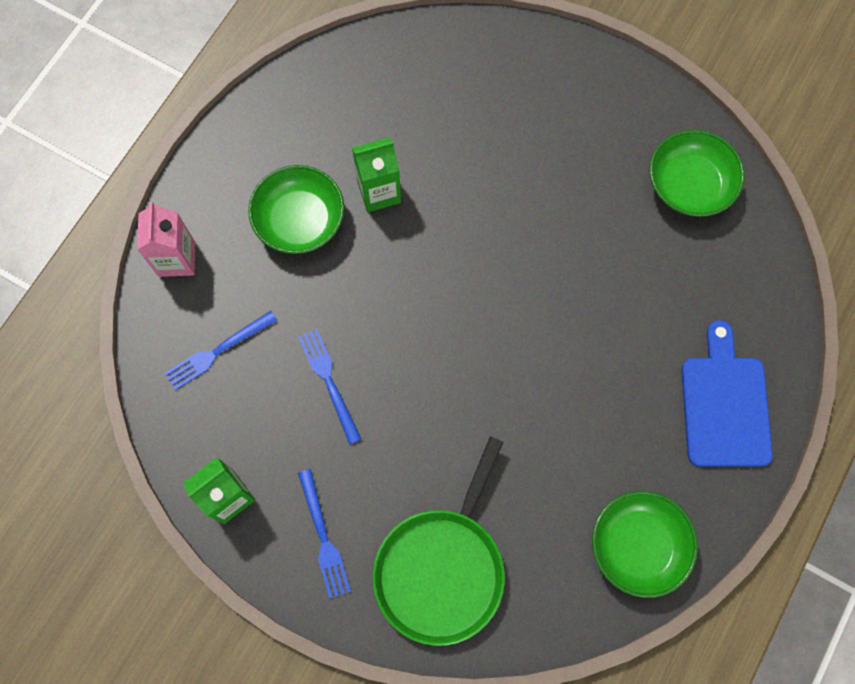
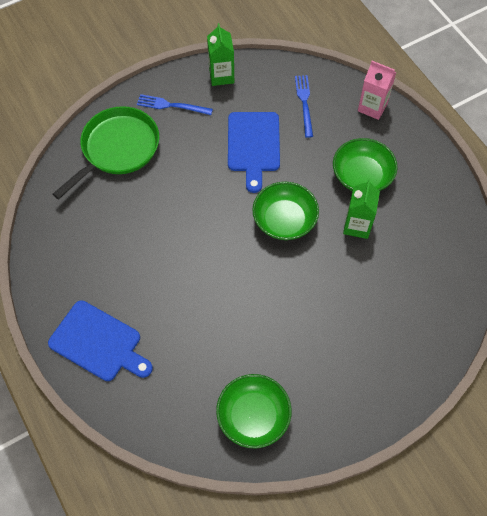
camera: 120 degrees right, 10 degrees down
(329, 381) = (253, 145): blue fork -> blue cutting board
(442, 568) = (117, 148): green pan -> green pan turned 75 degrees clockwise
(638, 546) = (58, 246): green bowl -> green bowl (284, 220)

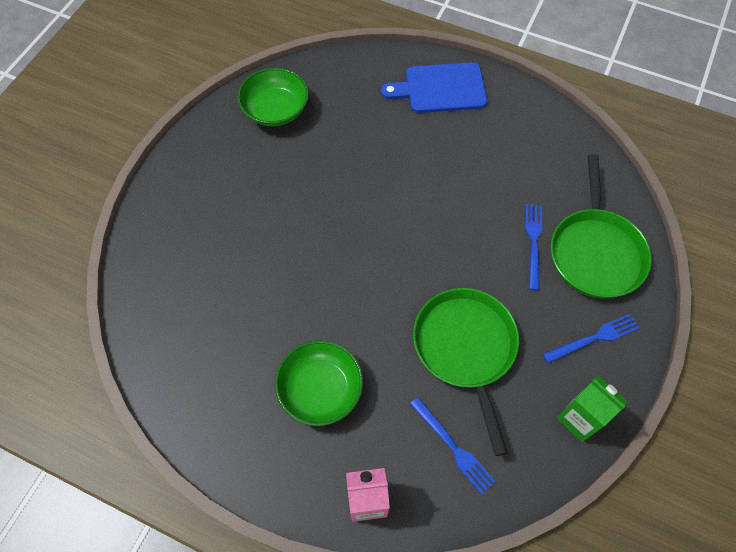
camera: 145 degrees right, 0 degrees up
(150, 179) = (533, 242): none -> blue fork
(253, 145) = (465, 348): blue cutting board -> green pan
(284, 220) = (368, 284): green bowl -> none
(357, 225) = (289, 325): green carton -> none

